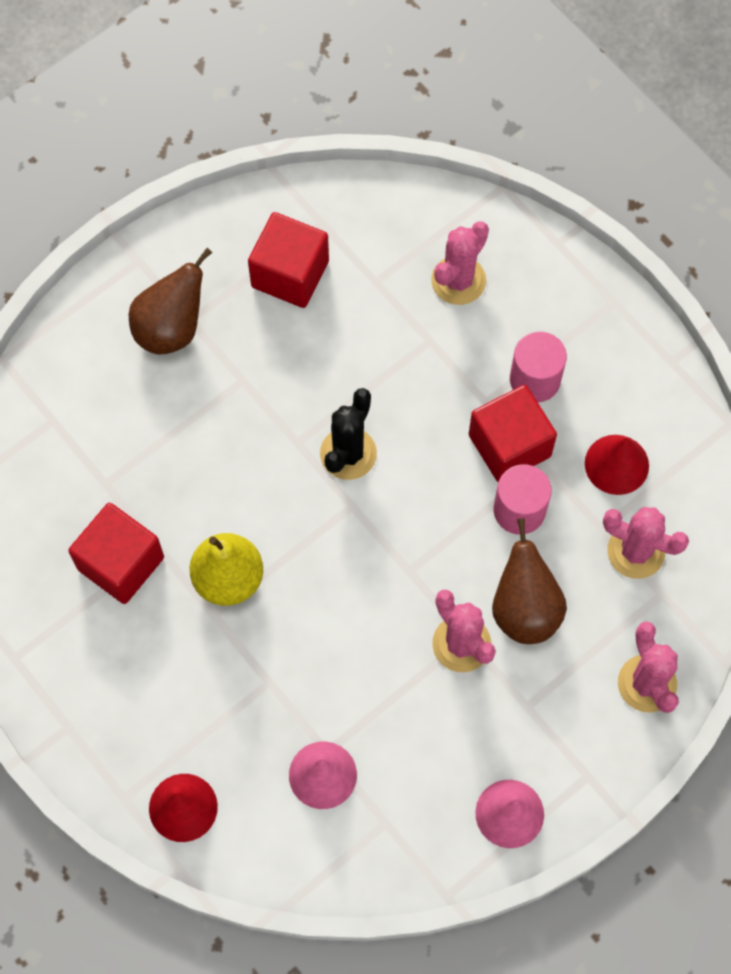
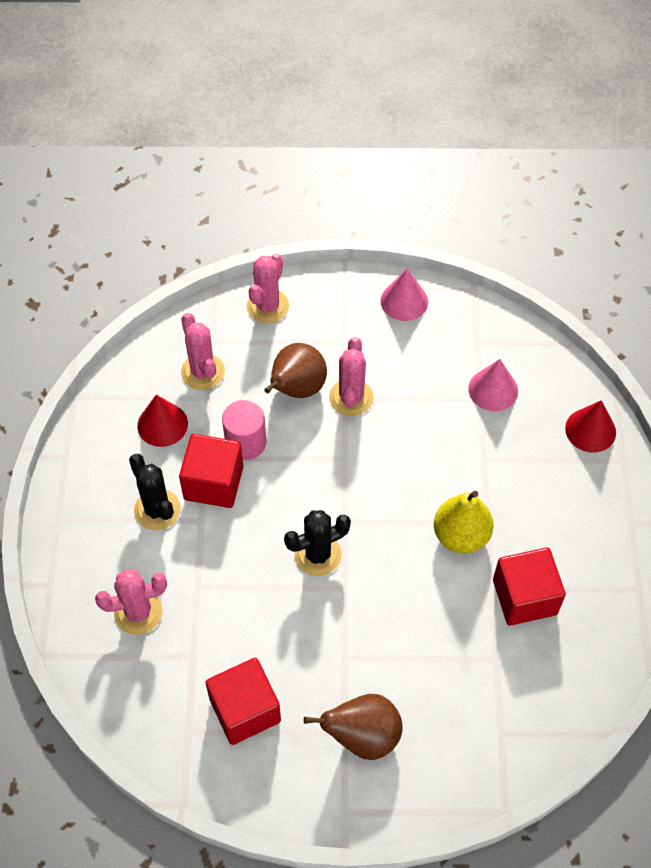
camera: 140 degrees left, 10 degrees down
(535, 379) = (157, 510): pink cylinder -> black cactus

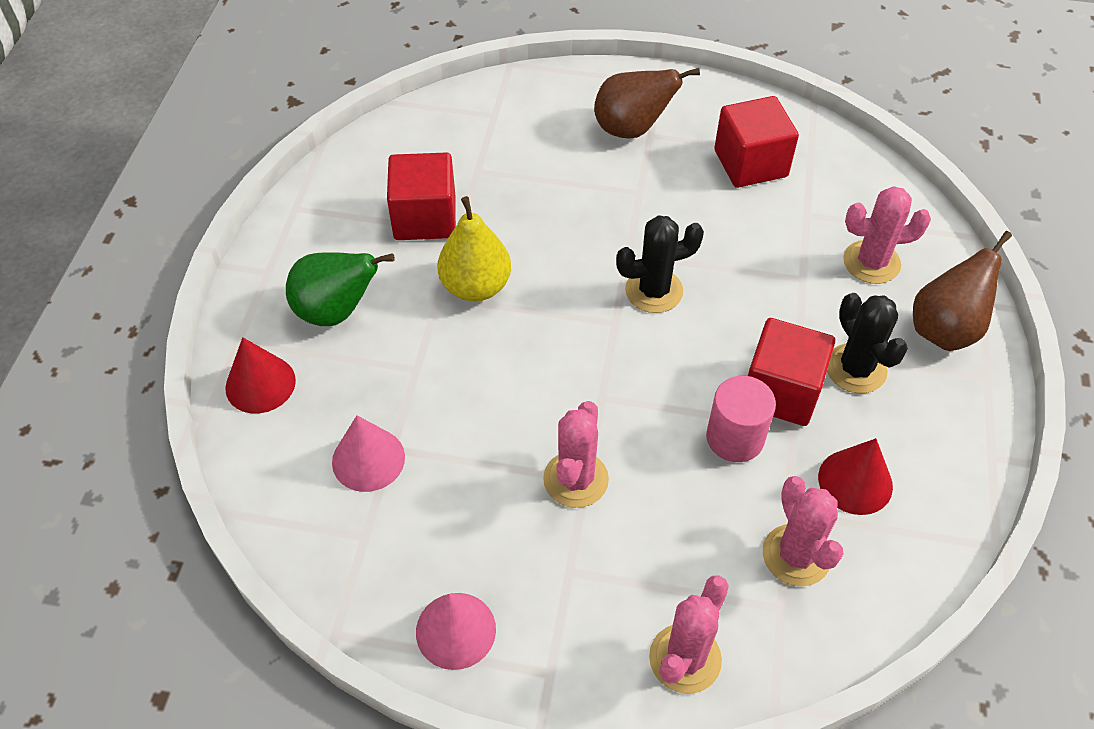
camera: 170 degrees left, 5 degrees down
(297, 389) = (653, 505): brown pear -> brown pear (944, 330)
(561, 496) = (336, 311): none -> green pear

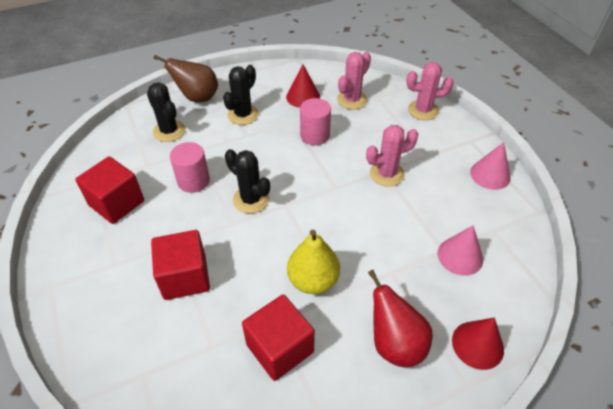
camera: 125 degrees left, 5 degrees down
(336, 311) = (394, 343): green pear -> red pear
(631, 129) = (114, 276): brown pear -> none
(737, 248) = (193, 181): none -> pink cylinder
(781, 391) = (276, 131): red cube -> red cube (185, 277)
(871, 262) = (169, 131): pink cactus -> black cactus

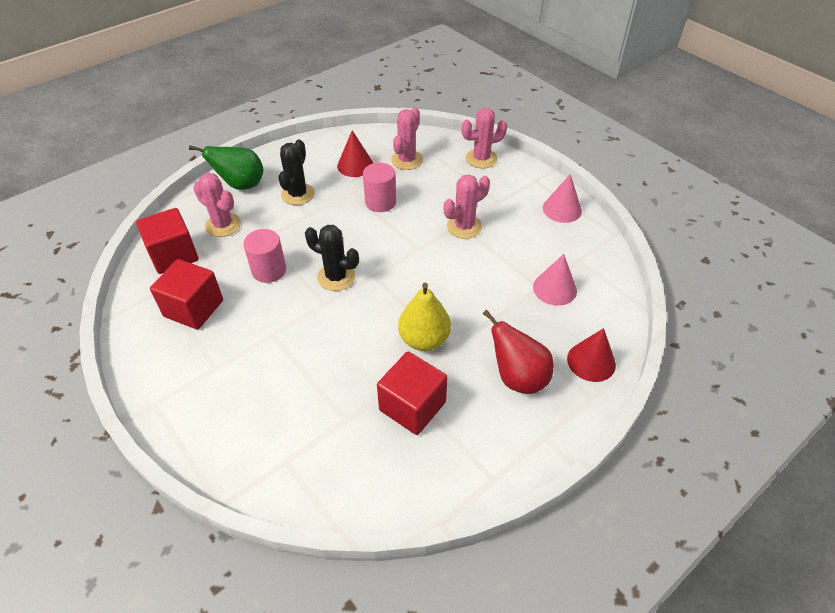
camera: 15 degrees left, 0 degrees up
(169, 131) = (223, 225): black cactus -> pink cactus
(185, 277) = (295, 364): red cube -> red cube (174, 255)
(197, 97) = (241, 185): brown pear -> green pear

